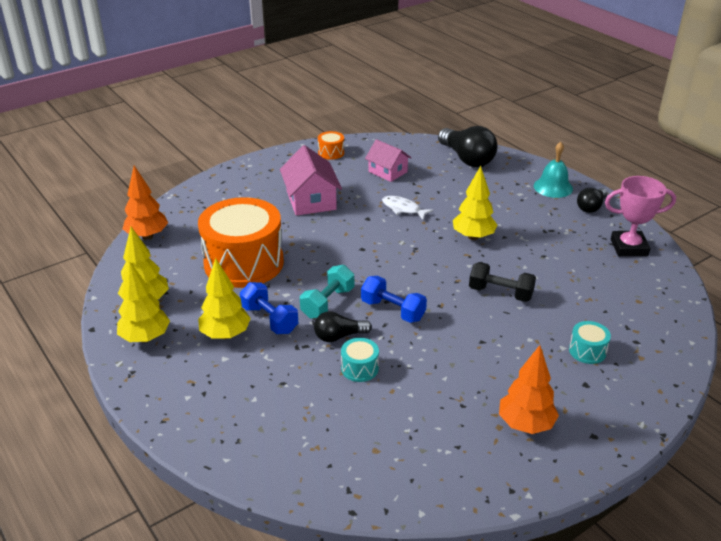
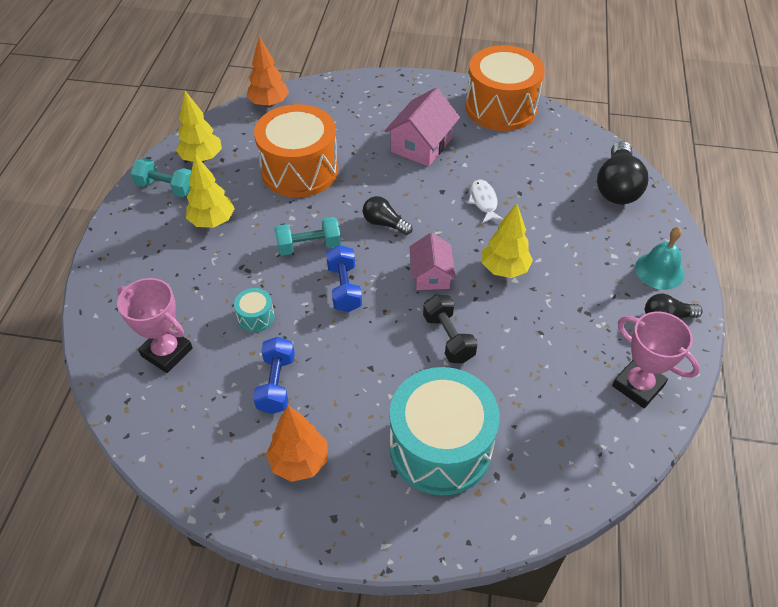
camera: 45 degrees right, 15 degrees up
(145, 338) = (166, 188): yellow tree -> turquoise dumbbell
(270, 319) = (254, 230): blue dumbbell -> blue dumbbell (276, 384)
(328, 437) = (167, 352): none -> pink trophy
(331, 153) = (501, 107): orange drum -> orange drum, size x2.48
(339, 336) = (278, 280): black light bulb -> black light bulb (384, 223)
(387, 172) = (523, 156): pink house -> pink house (431, 274)
(587, 351) = (440, 447): turquoise drum -> turquoise drum, size x2.48

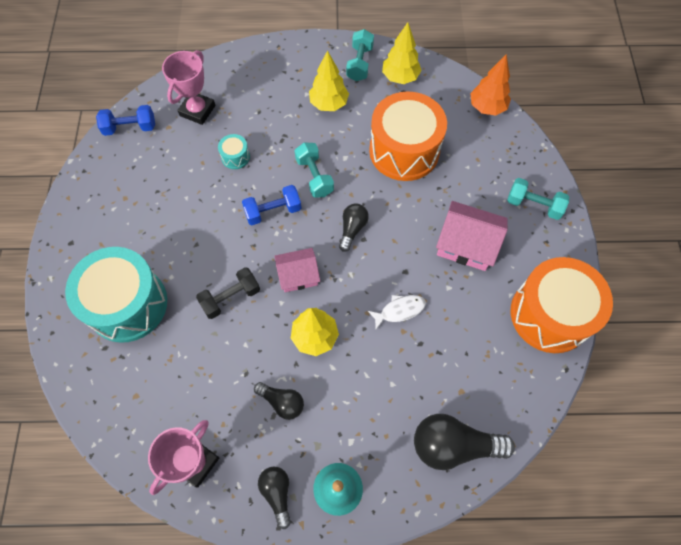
camera: 80 degrees right, 15 degrees up
(276, 384) = (176, 184): blue dumbbell -> blue dumbbell (130, 128)
(299, 462) = (112, 213): orange tree -> none
(390, 95) = (533, 205): none -> turquoise dumbbell
(573, 304) = (282, 402): none -> black light bulb

